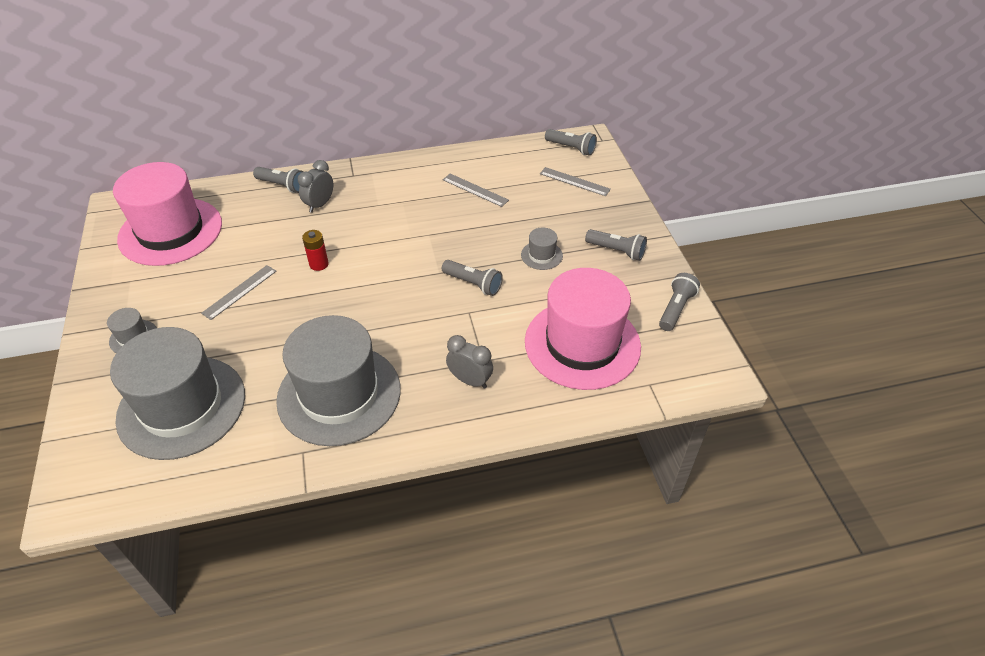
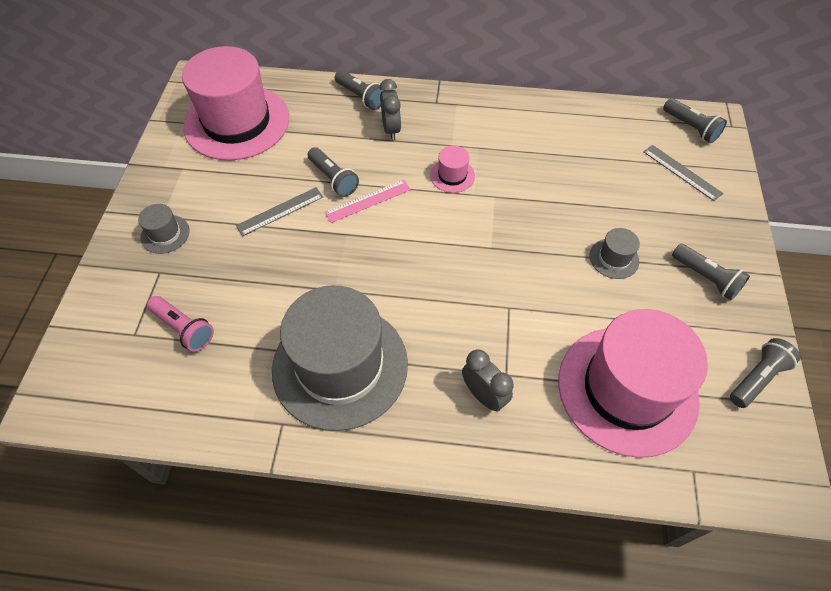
camera: 20 degrees right, 10 degrees up
(182, 406) = (184, 328): grey hat -> pink flashlight
(319, 264) = (368, 201): red battery -> pink ruler
(320, 205) = (391, 129): grey clock -> grey clock turned 120 degrees clockwise
(387, 227) = (452, 175): none -> pink hat
(473, 284) = (524, 273): grey flashlight -> grey flashlight (333, 179)
(475, 190) = (563, 154): grey ruler -> none

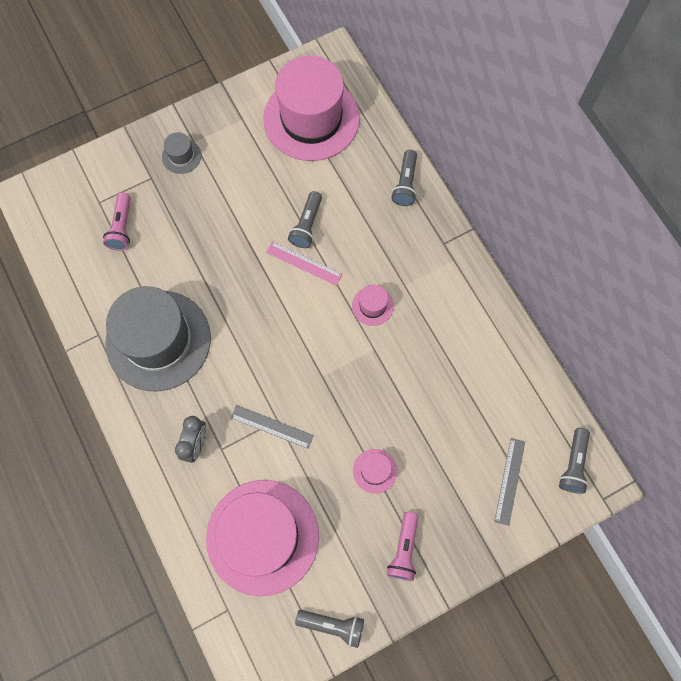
camera: 55 degrees right, 15 degrees up
(280, 211) = (252, 212): grey ruler -> grey ruler (272, 426)
(391, 129) = (387, 230): grey clock -> none
(614, 258) = (375, 471): grey hat -> pink hat
(706, 278) = (404, 549): grey flashlight -> pink flashlight

